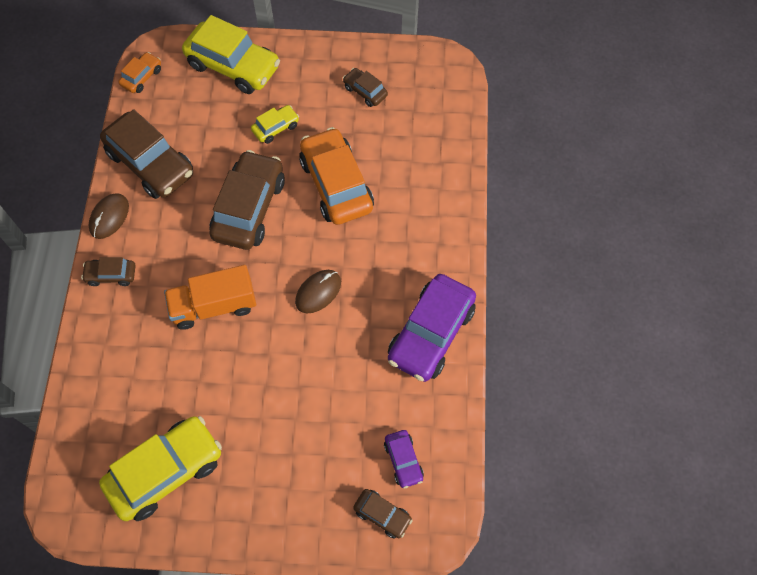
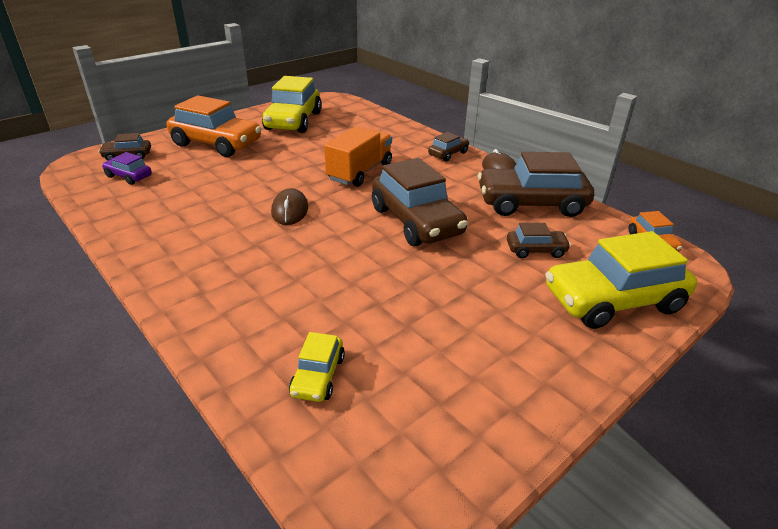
camera: 135 degrees right, 30 degrees down
(276, 128) = (486, 280): yellow car -> yellow car (318, 376)
(336, 184) = (365, 275): orange car -> orange car (216, 144)
(365, 91) = (453, 376): brown car -> brown car (536, 250)
(431, 334) = (156, 235): purple car -> none

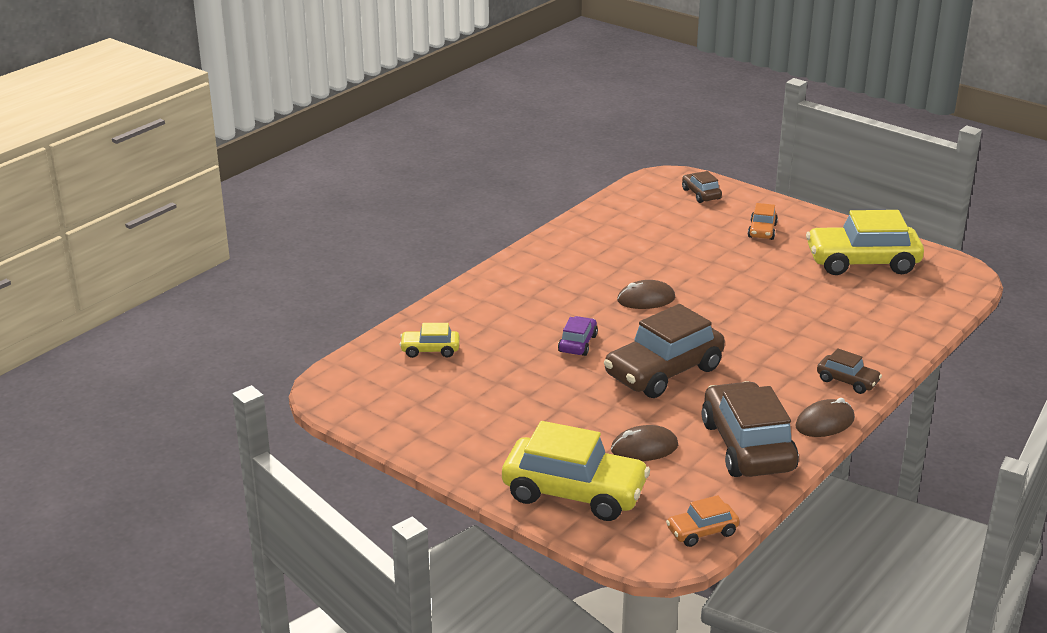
camera: 80 degrees right, 5 degrees down
(129, 176) = (661, 207): purple car -> purple car (577, 343)
(216, 144) = (762, 231): orange car -> orange car, size x0.48
(360, 172) = (753, 326): orange truck -> none
(536, 250) = (644, 448): brown car -> brown mouse
(613, 300) = (574, 493): yellow car -> yellow car turned 135 degrees clockwise

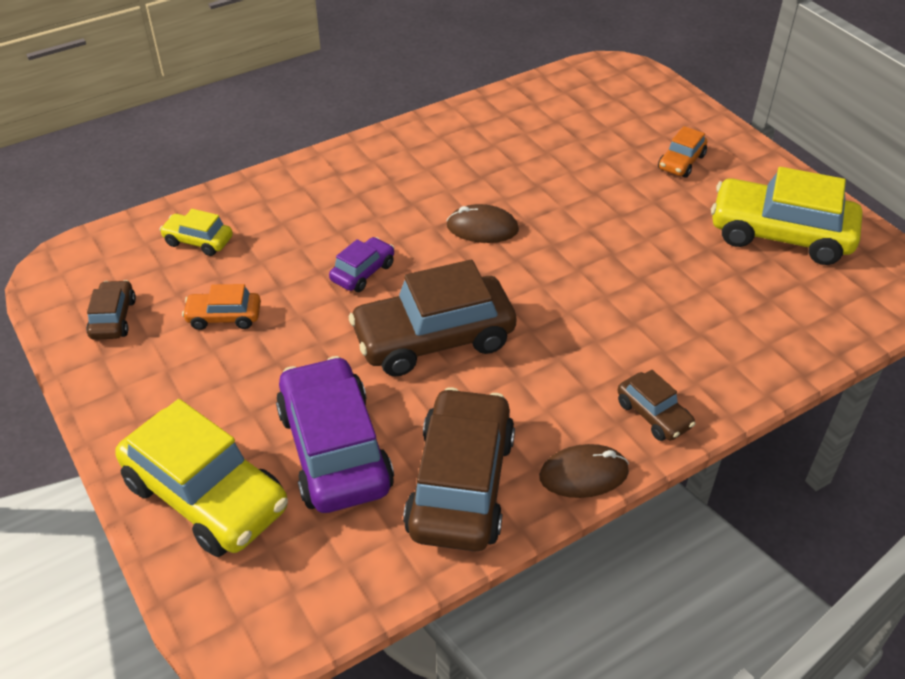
camera: 20 degrees right, 15 degrees up
(644, 448) = (334, 450): brown mouse -> purple car
(701, 194) = (639, 97): brown car -> brown car (113, 318)
(702, 532) = (314, 610): orange car -> orange car (224, 317)

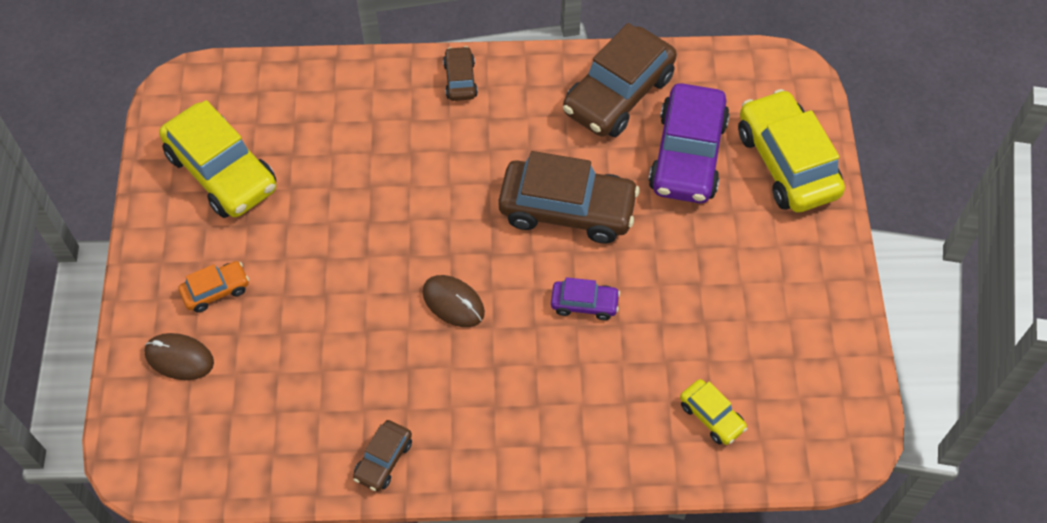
camera: 150 degrees left, 15 degrees up
(113, 318) = (813, 356): brown car -> brown car (383, 460)
(224, 317) = (720, 312): orange car -> none
(363, 272) = (584, 304): purple car -> purple car turned 150 degrees counterclockwise
(583, 474) = (537, 65): brown mouse -> brown mouse (179, 358)

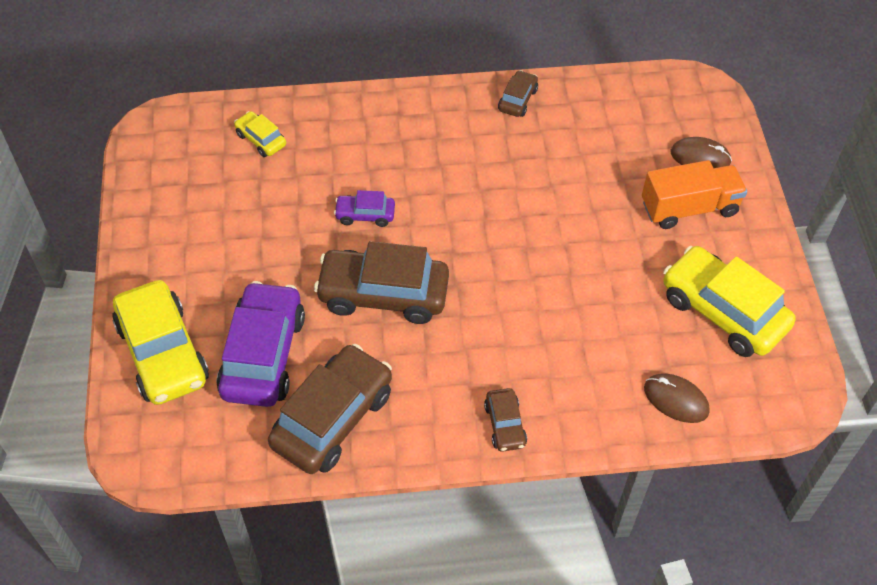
camera: 175 degrees right, 5 degrees down
(216, 290) = (689, 208): orange car -> orange truck
(453, 302) = (480, 210): brown mouse -> brown mouse (676, 400)

